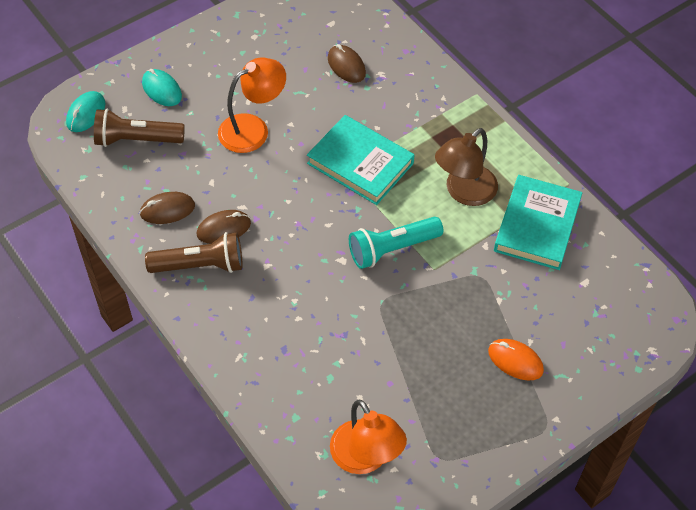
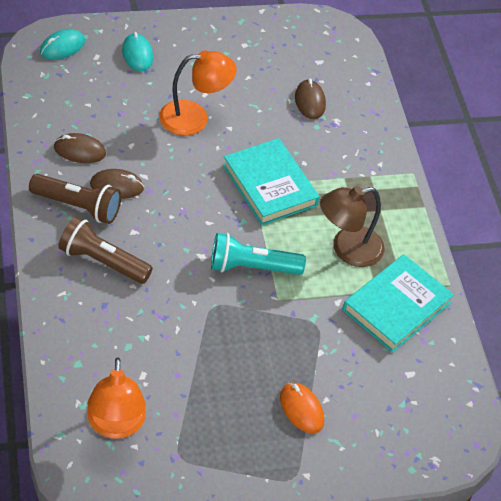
camera: 20 degrees right, 5 degrees down
(136, 140) = (90, 85): brown flashlight -> brown flashlight (102, 261)

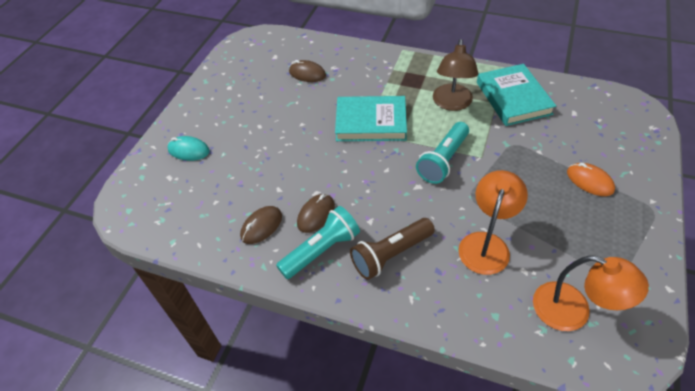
camera: 50 degrees left, 0 degrees up
(62, 47) = (140, 196): turquoise mouse -> none
(78, 206) = (321, 250): brown flashlight -> turquoise flashlight
(194, 118) = (278, 140): orange lamp -> orange lamp (486, 244)
(301, 409) = (589, 181): orange mouse -> orange mouse turned 45 degrees clockwise

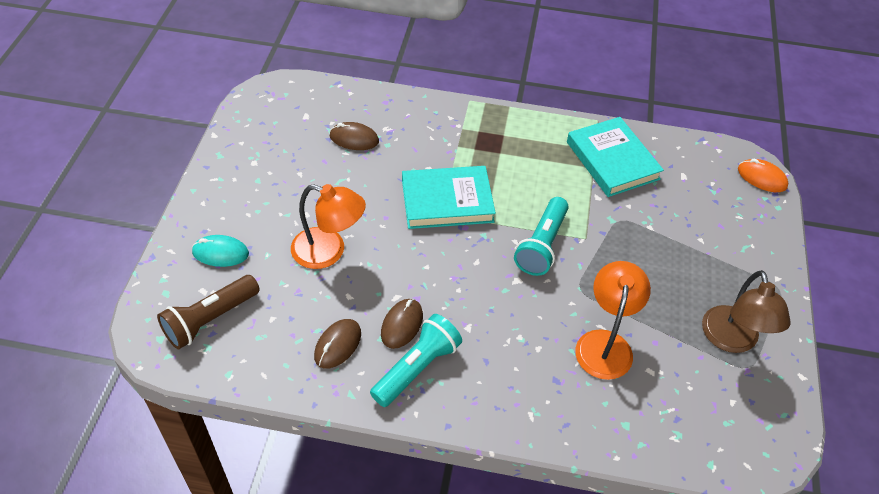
camera: 15 degrees left, 0 degrees up
(390, 255) = (499, 366): brown flashlight -> brown flashlight (210, 320)
(452, 103) = (541, 171): brown lamp -> brown lamp (732, 340)
(573, 311) = (707, 411): orange lamp -> orange lamp (329, 251)
(589, 181) = (709, 260): orange mouse -> orange mouse (762, 178)

